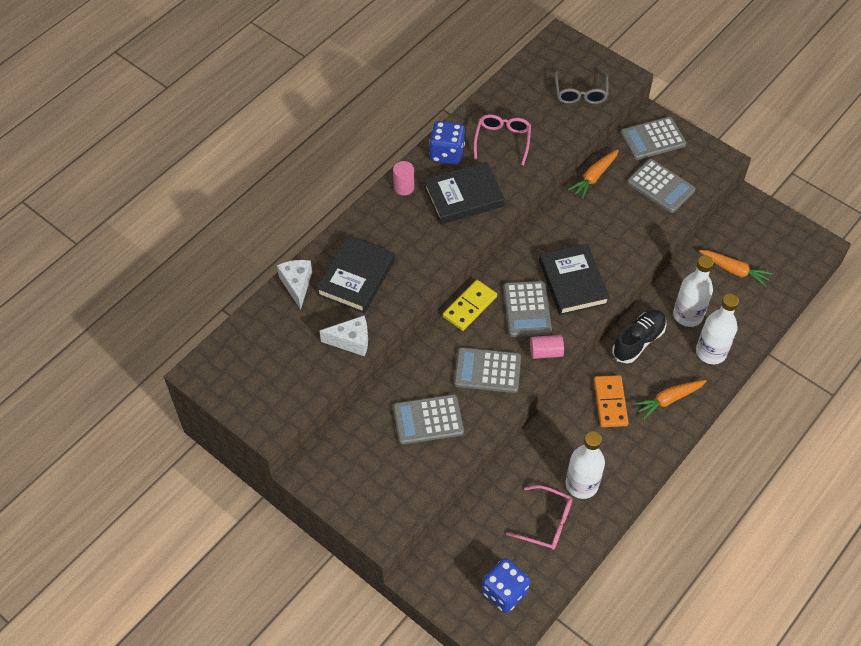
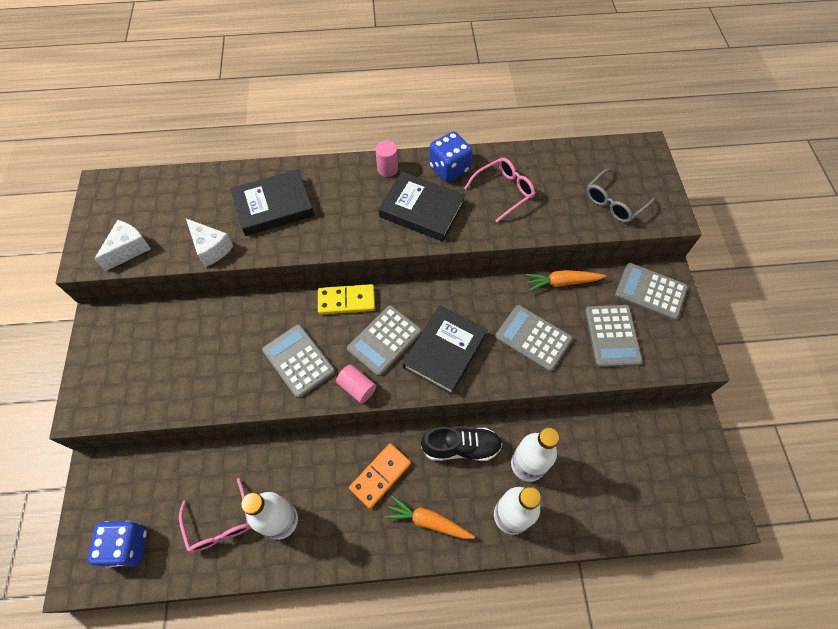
camera: 45 degrees right, 5 degrees up
(297, 285) = (231, 179): white cheese -> white cheese (129, 249)
(428, 420) = (214, 358): grey calculator -> grey calculator (533, 338)
(734, 270) = (613, 464): orange carrot -> none

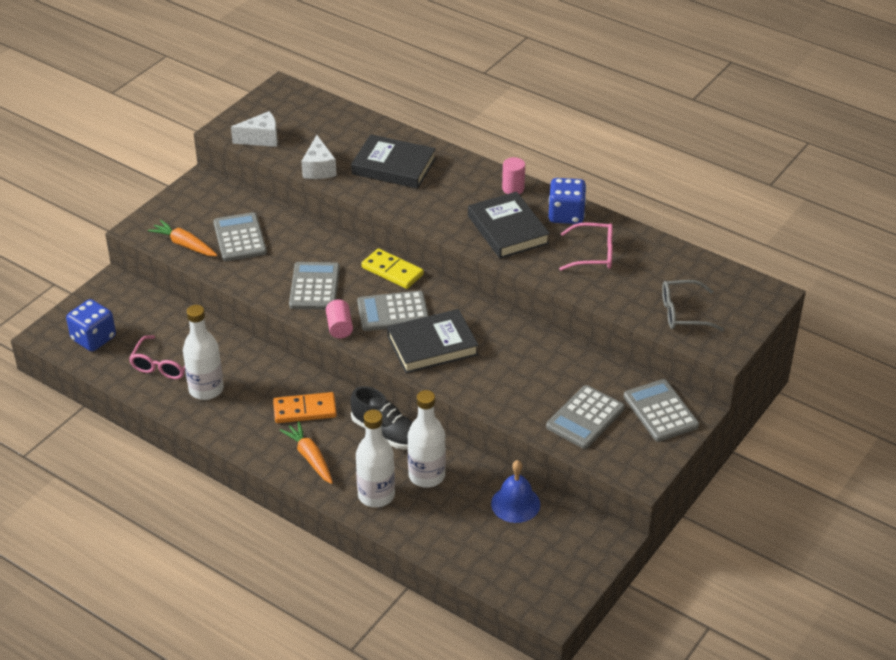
camera: 40 degrees right, 20 degrees down
(533, 338) = (514, 380): grey calculator -> grey calculator (239, 238)
(562, 282) = (587, 360): orange carrot -> orange carrot (184, 245)
(609, 438) = (515, 504): none -> blue bell

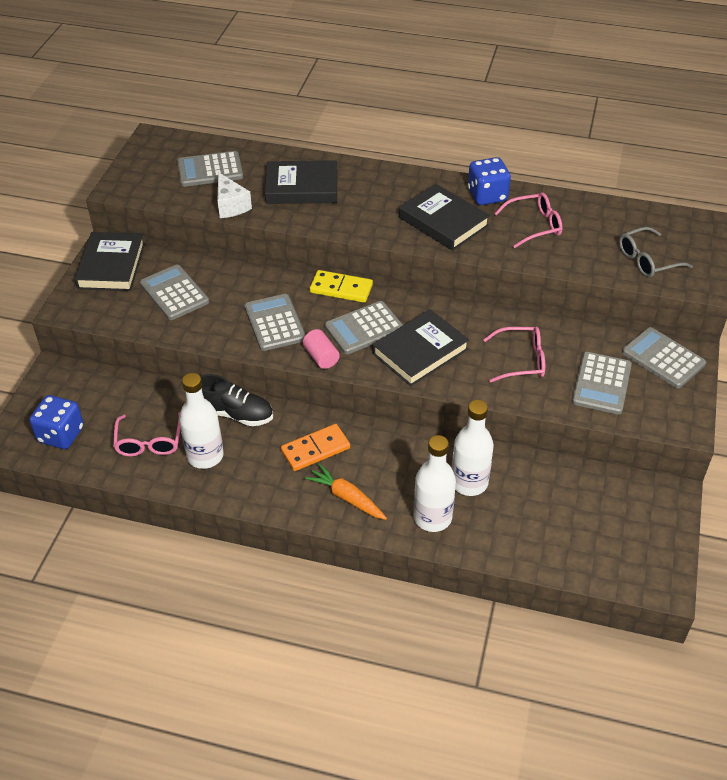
camera: 20 degrees left, 5 degrees up
(184, 245) = (121, 314): orange carrot -> none
(197, 200) = (111, 266): none -> black book
(261, 139) = (158, 190): white cheese -> none
(318, 131) = (210, 170): none -> grey calculator
(386, 432) = (406, 450): black shoe -> black shoe (235, 414)
(513, 188) = (424, 182): pink cylinder -> none
(515, 504) = (567, 486): blue bell -> none
(522, 378) = (521, 360): none -> pink glasses

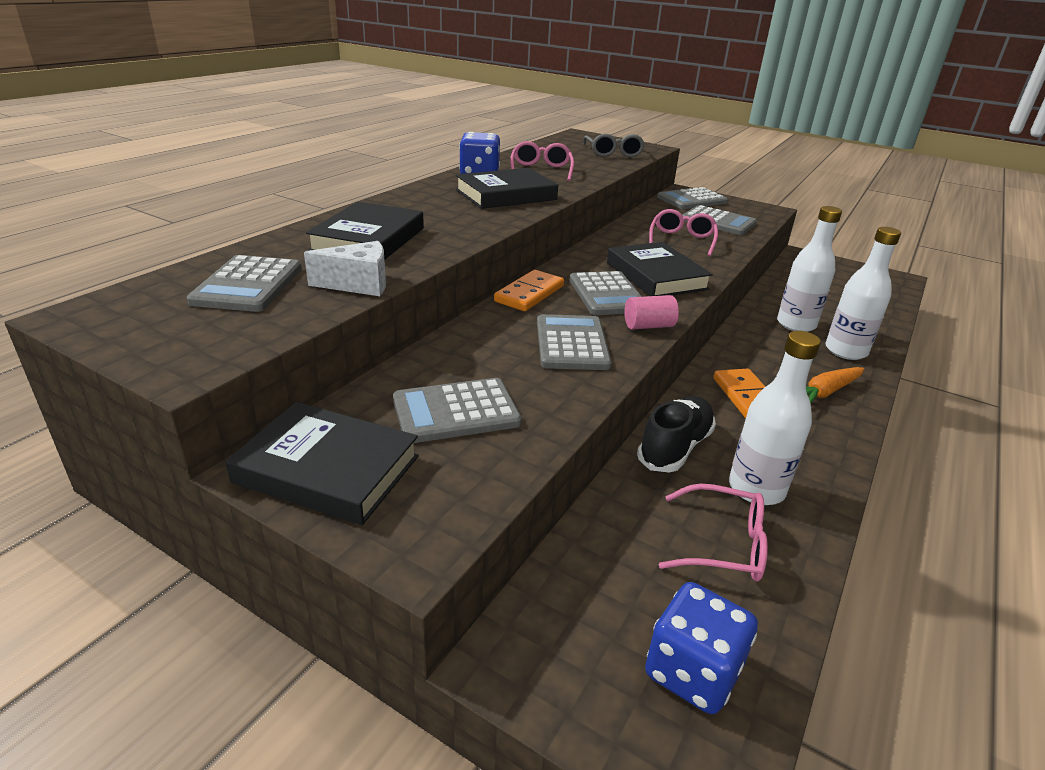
camera: 75 degrees left, 15 degrees down
(274, 323) = (571, 343): grey calculator -> grey calculator turned 90 degrees clockwise
(341, 289) = (529, 294): yellow domino -> orange domino

